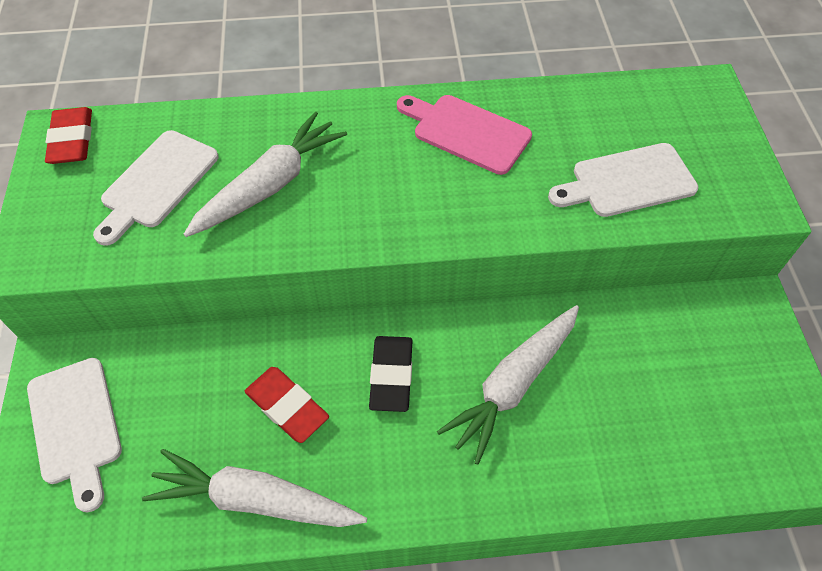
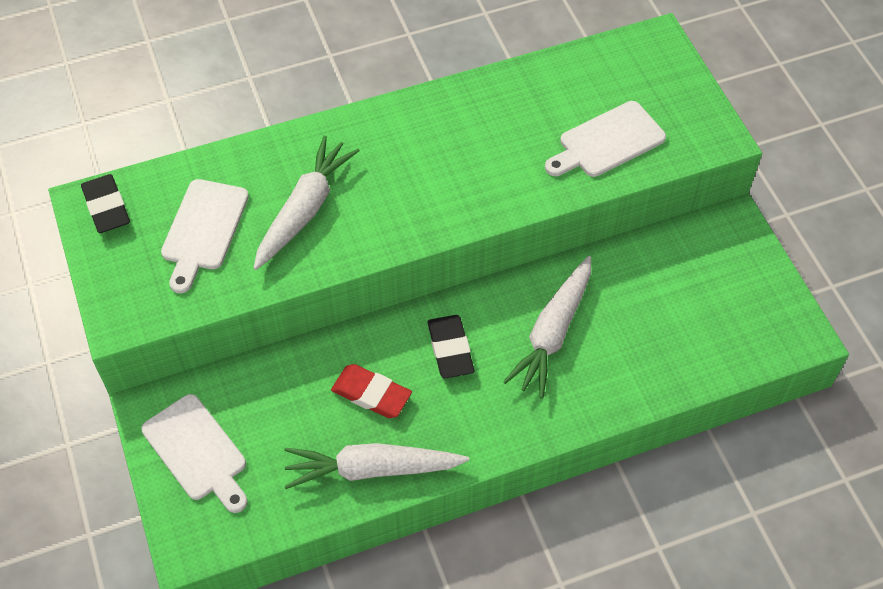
camera: 15 degrees left, 0 degrees up
(72, 140) = (106, 207): red eraser -> black eraser
(466, 132) = (460, 126): pink cutting board -> none

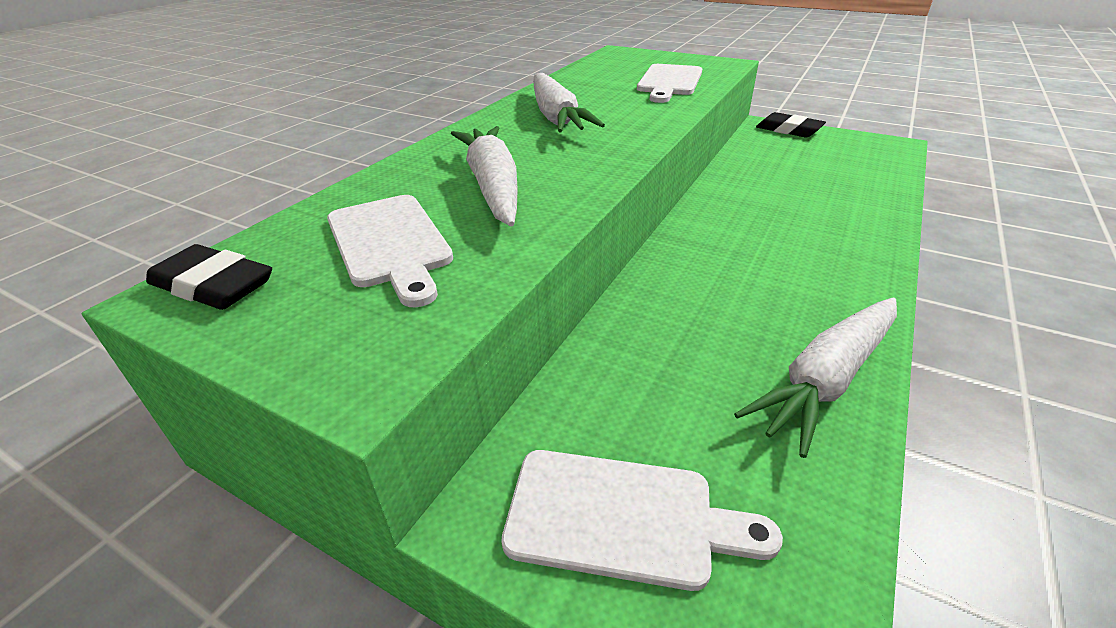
camera: 40 degrees left, 20 degrees down
(371, 394) = (718, 323): red eraser -> none
(450, 349) = (725, 256): black eraser -> black eraser (788, 130)
(552, 333) = (773, 210): white carrot -> white carrot (556, 117)

